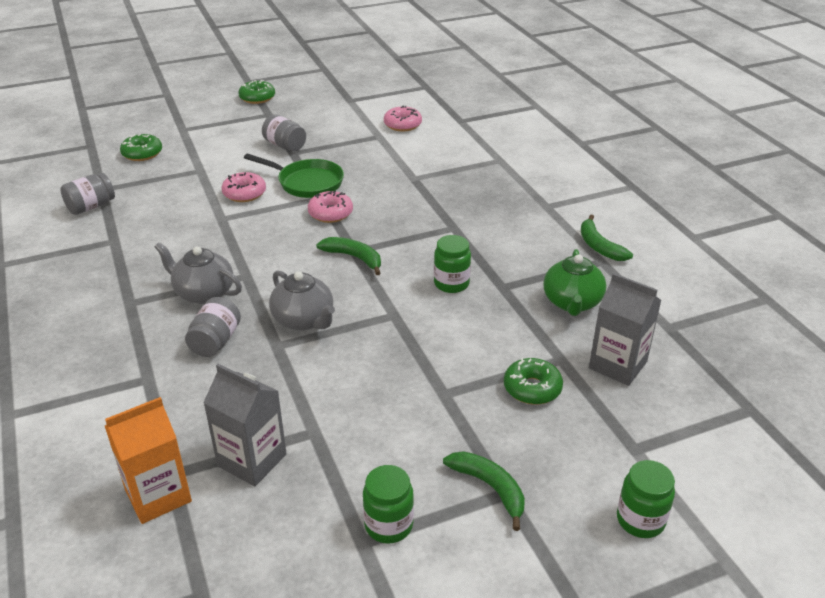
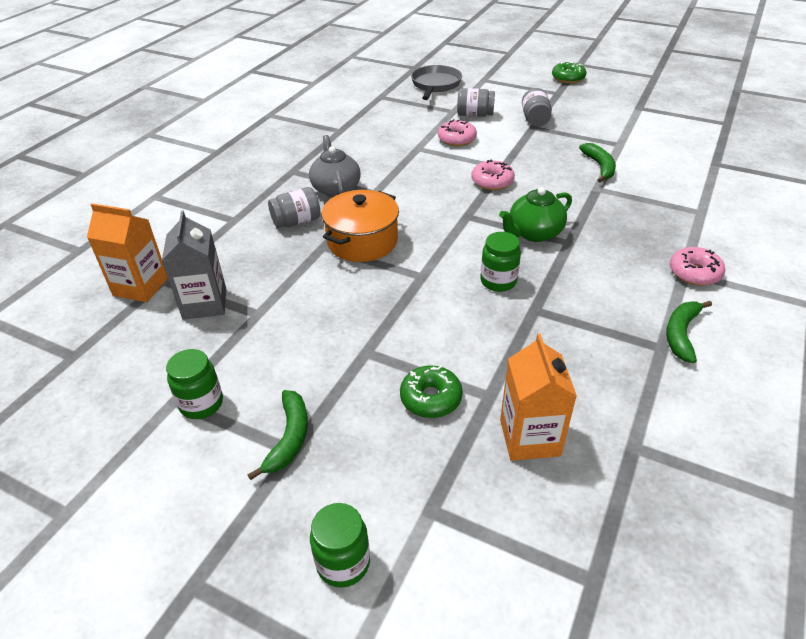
camera: 50 degrees right, 5 degrees up
(91, 207) = (359, 104): grey jar -> grey jar (474, 115)
(142, 154) = (435, 85): green donut -> grey pan
(304, 320) = (362, 241): grey teapot -> orange pot
(307, 183) = (509, 152): green pan -> none
(354, 258) = (459, 221): green banana -> green banana (599, 167)
(402, 125) = (654, 144): pink donut -> pink donut (694, 273)
(572, 303) = (574, 361): green teapot -> green teapot (534, 233)
(617, 365) = (529, 437): grey carton -> orange carton

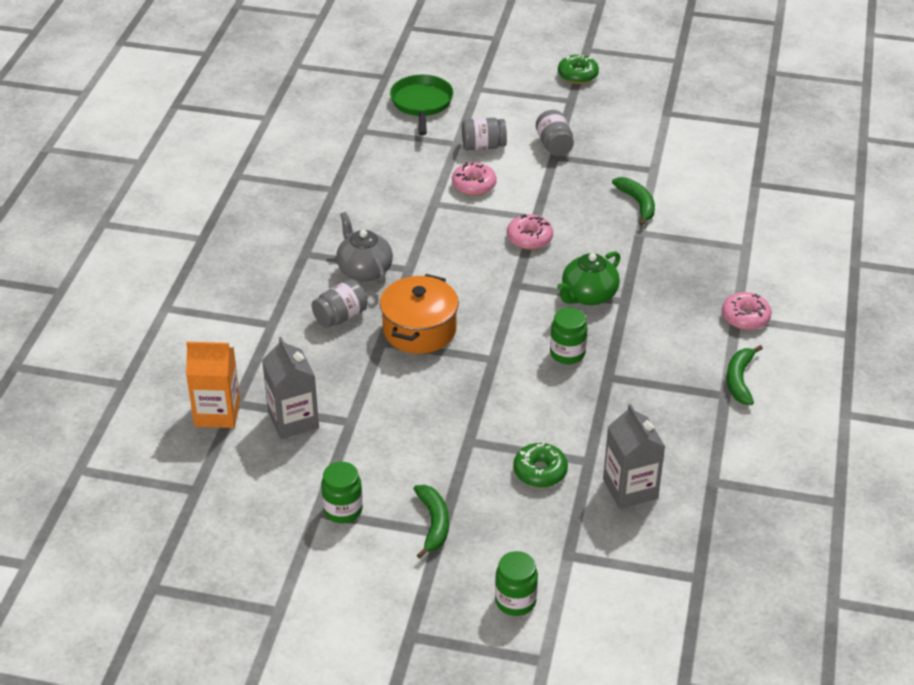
camera: 15 degrees left, 0 degrees up
(435, 85) = (422, 104): grey pan -> green pan
(529, 437) = (630, 489): orange carton -> grey carton

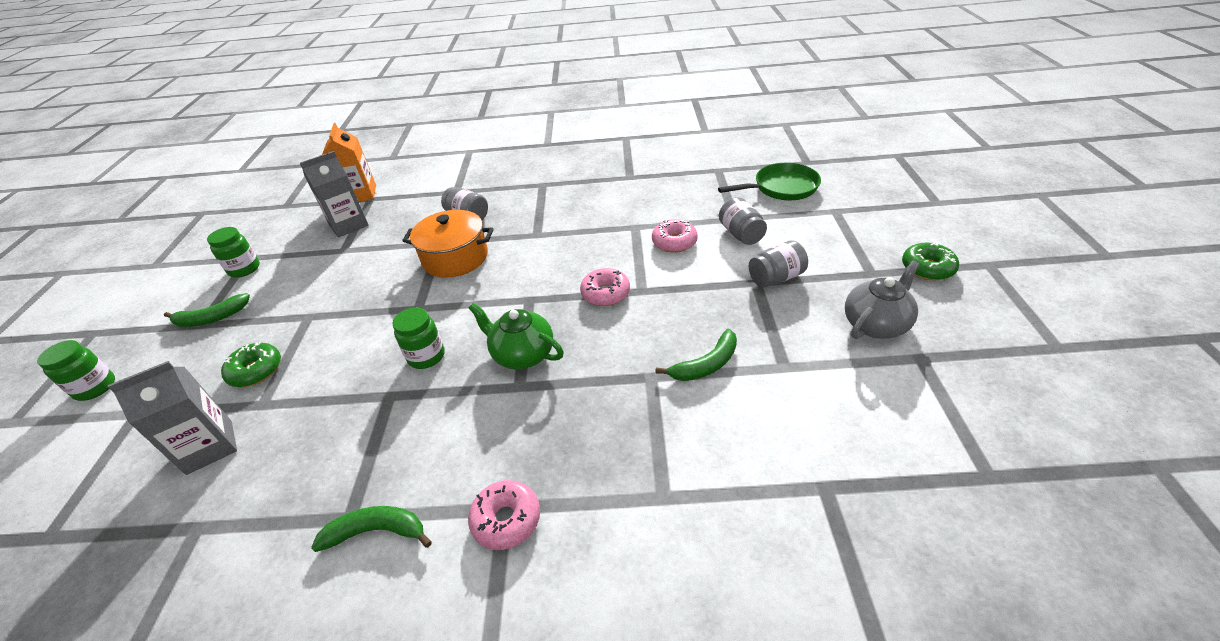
camera: 80 degrees right, 0 degrees up
(364, 270) = (529, 214): grey teapot -> grey teapot (876, 324)

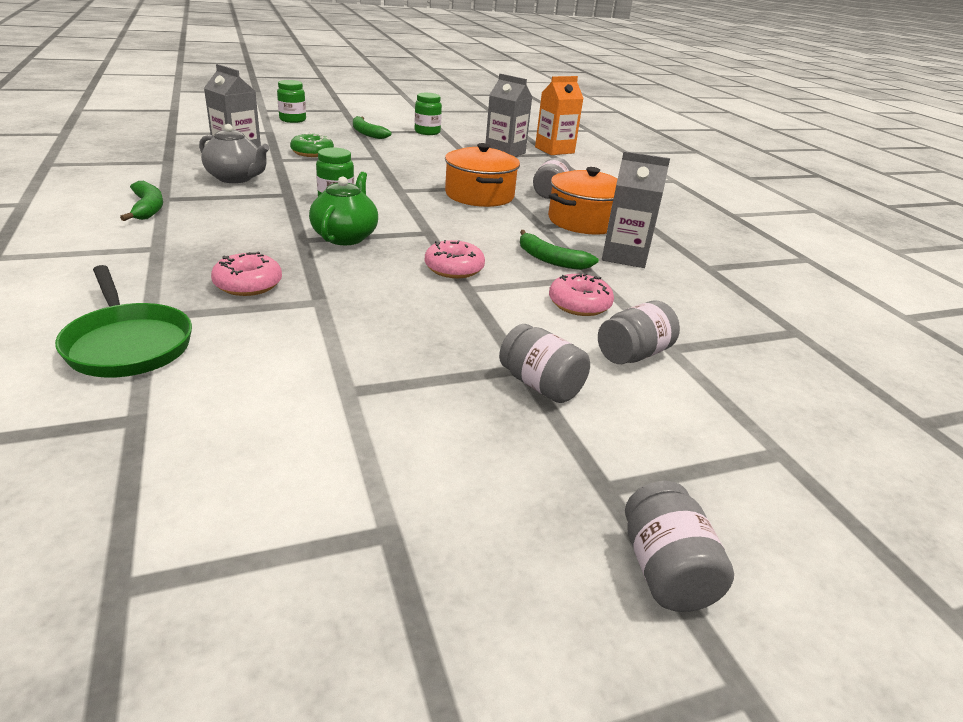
camera: 65 degrees right, 10 degrees down
(506, 520) = (144, 249): pink donut -> pink donut (248, 284)
(535, 212) = (584, 221): none -> orange pot
(604, 207) = (624, 256): none -> grey carton
(706, 364) = (344, 334): green banana -> green banana (550, 259)
(782, 188) = (802, 393): green pan -> green pan (128, 344)
(876, 324) = (463, 484): grey teapot -> grey teapot (236, 178)
(927, 268) = (665, 571): green donut -> grey jar

